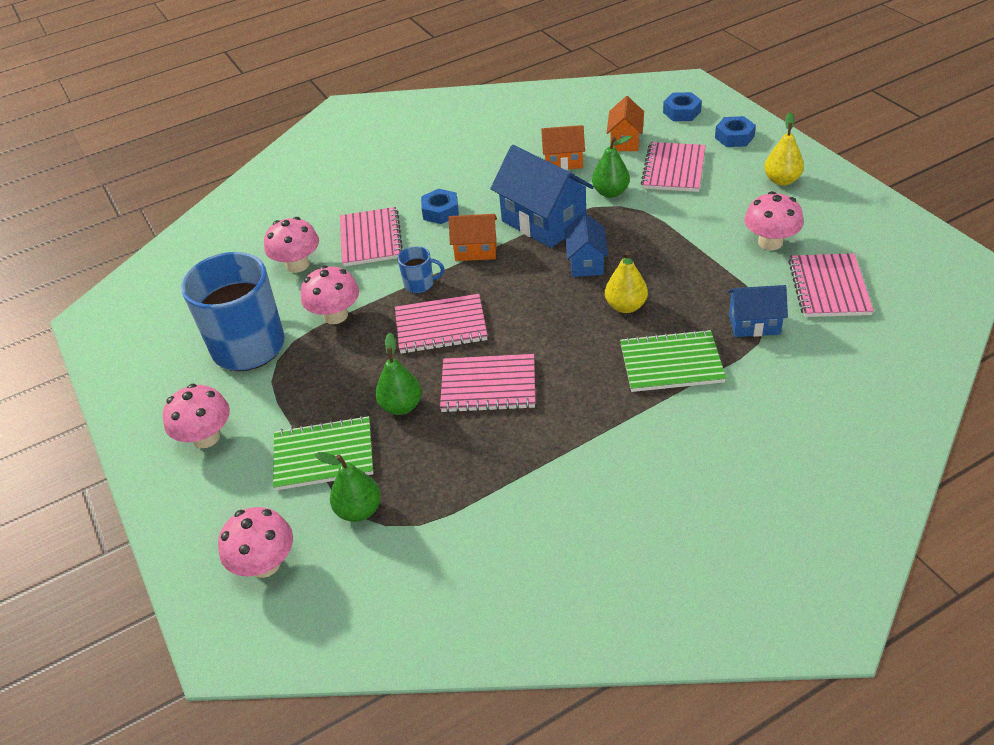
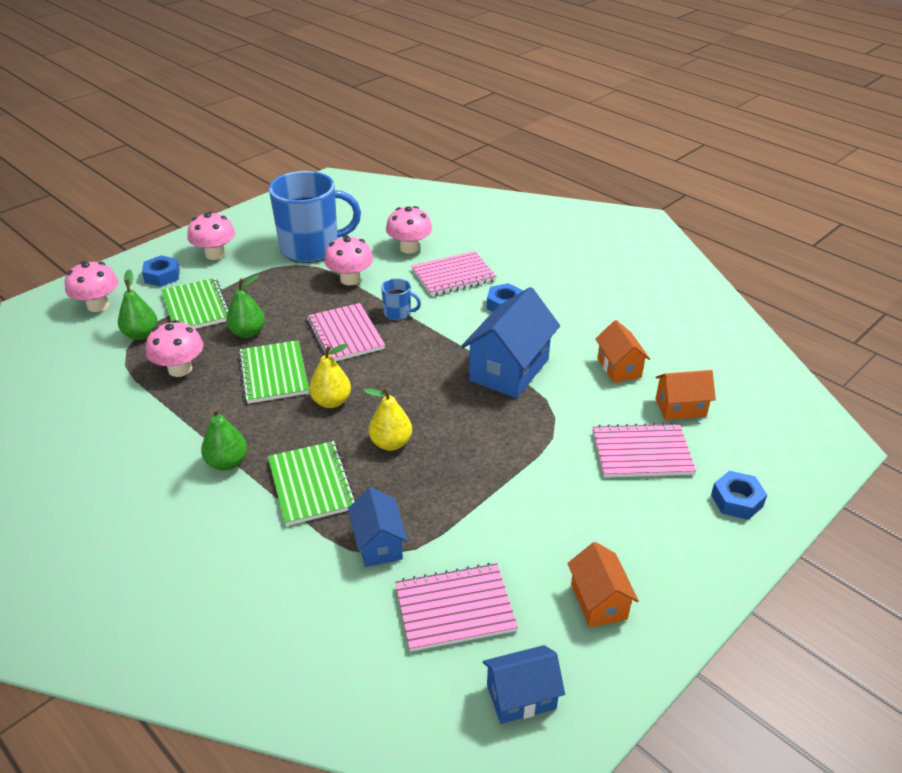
camera: 70 degrees right, 5 degrees down
(420, 284) = (398, 313): blue mug -> blue mug turned 60 degrees counterclockwise
(476, 250) = (453, 335): orange house -> orange house (598, 601)
(488, 385) = (274, 373): pink notebook -> green notebook
(586, 262) = (453, 407): blue house -> blue house (521, 697)
(610, 192) = (576, 409): green pear -> green pear (227, 463)
(681, 112) = (768, 447): blue nut -> blue nut (162, 276)
(770, 242) = (527, 549): pink mushroom -> pink mushroom (180, 369)
(781, 180) = (660, 553): yellow pear -> yellow pear (331, 401)

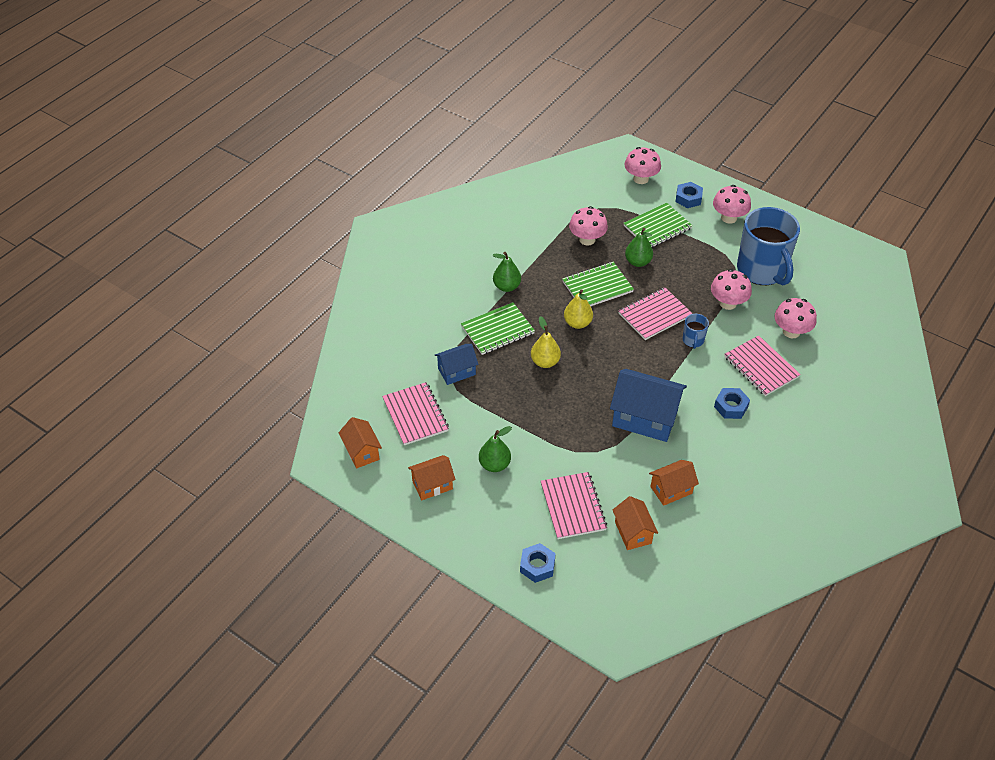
camera: 80 degrees right, 10 degrees up
(141, 334) = (616, 210): green pear -> green pear (494, 464)
(521, 697) = (361, 452): blue house -> orange house

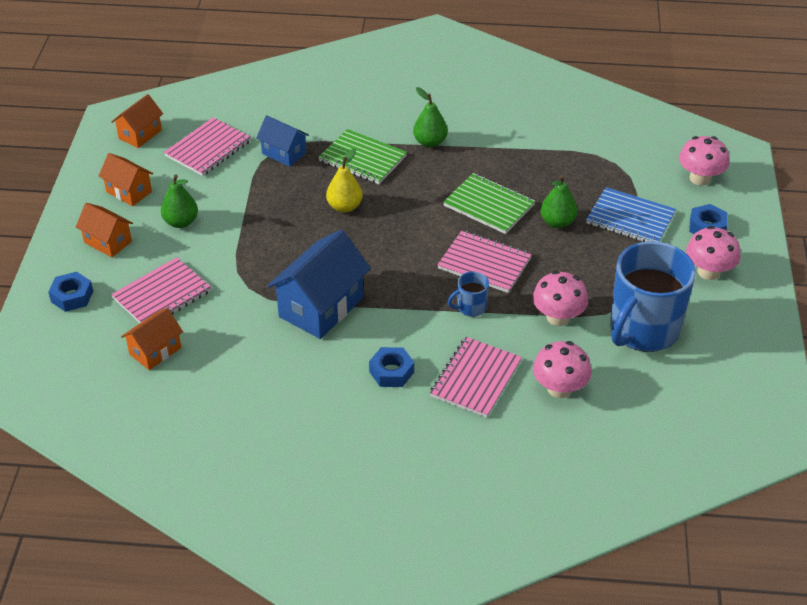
camera: 60 degrees right, 5 degrees down
(577, 323) = (420, 210): yellow pear -> none
(587, 239) = (556, 172): pink mushroom -> none
(645, 418) = (321, 307): blue house -> blue house turned 45 degrees clockwise
(657, 227) = (630, 218): green notebook -> blue notebook
(671, 490) = (232, 361): orange house -> orange house (108, 242)

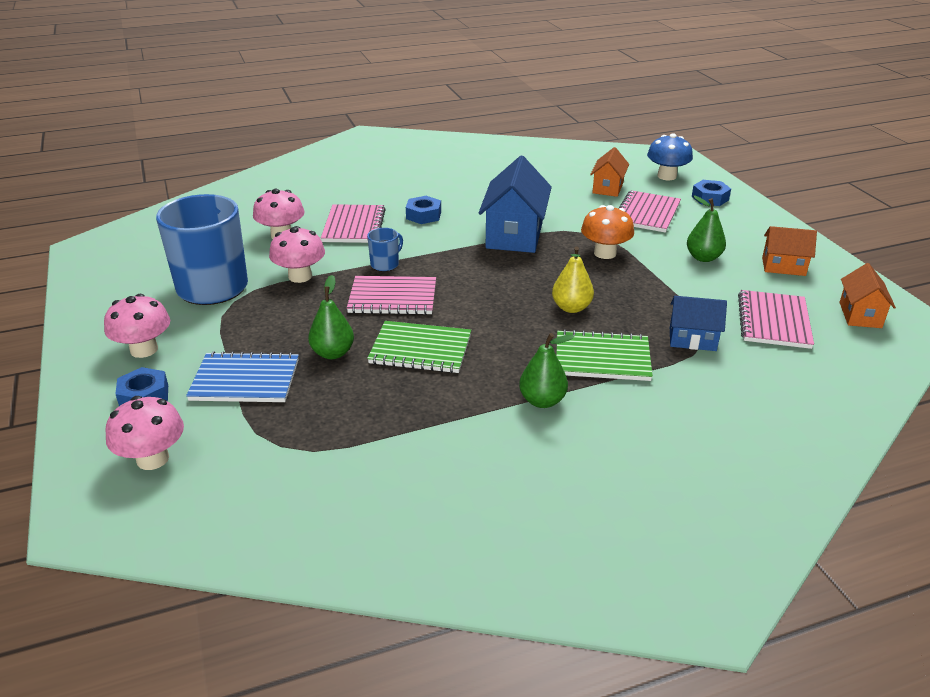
camera: 155 degrees right, 10 degrees down
(68, 350) = (666, 176): none -> blue mushroom
(108, 242) = (739, 231): orange house -> none
(259, 255) = (605, 253): none -> orange mushroom

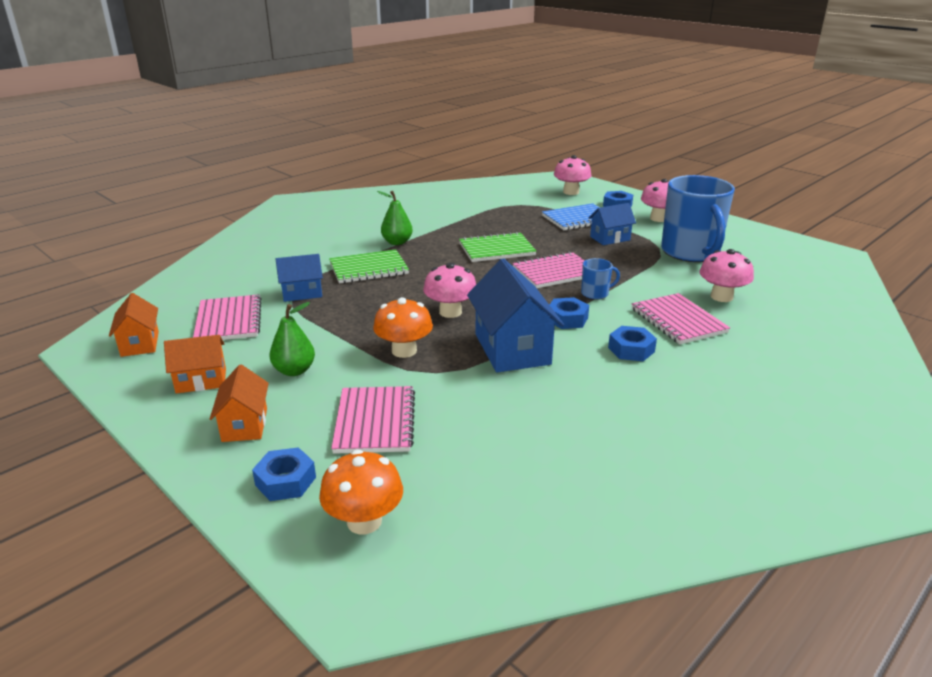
camera: 155 degrees right, 5 degrees down
(262, 331) = (610, 238): none -> blue house
(300, 276) = (645, 271): pink mushroom -> pink mushroom (450, 312)
(333, 353) = (549, 237): green pear -> none
(385, 264) = (595, 293): blue mug -> blue mug turned 120 degrees counterclockwise
(442, 248) = (567, 319): none -> blue nut
(571, 308) = (409, 295): yellow pear -> none
(607, 188) = (449, 459): orange house -> orange house (245, 425)
(666, 176) = (364, 521): blue mushroom -> orange mushroom

